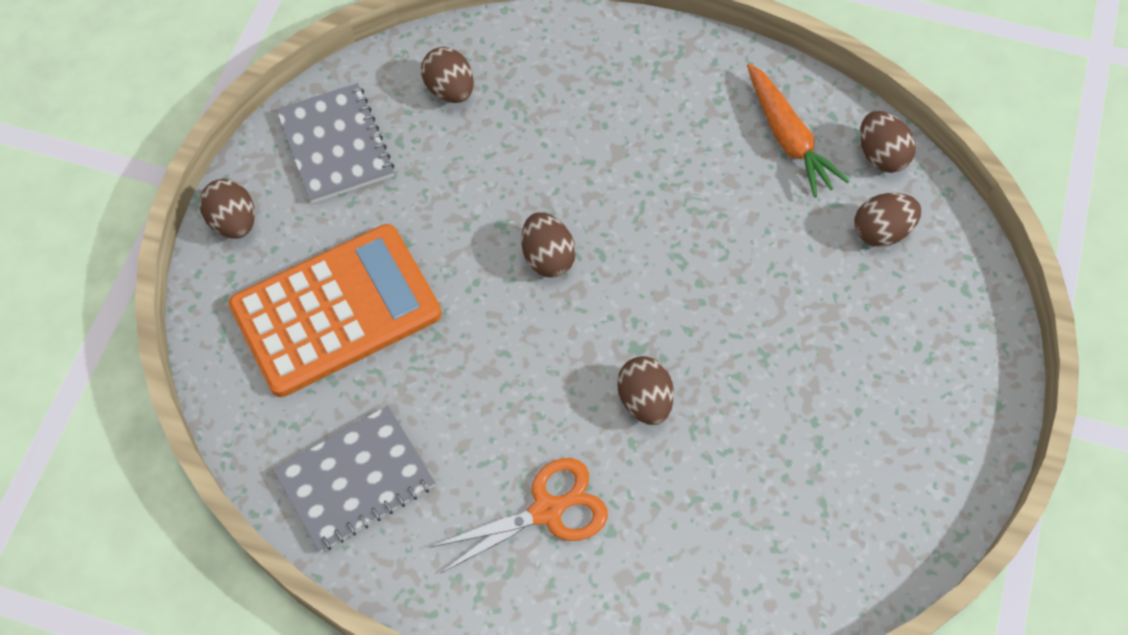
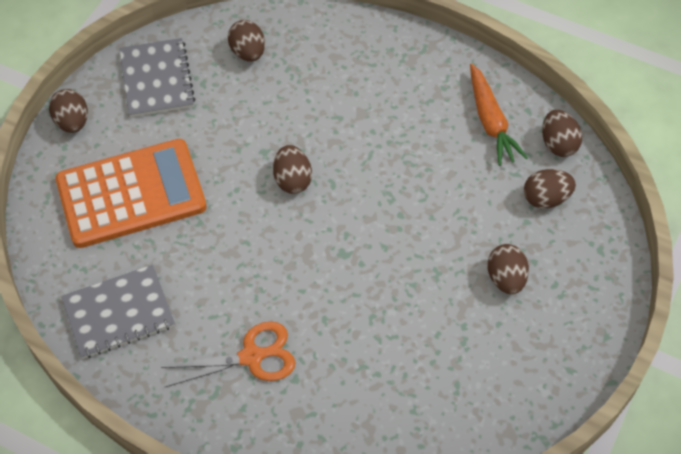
camera: 10 degrees right, 5 degrees down
(644, 400) = (340, 291): brown egg -> brown egg (506, 278)

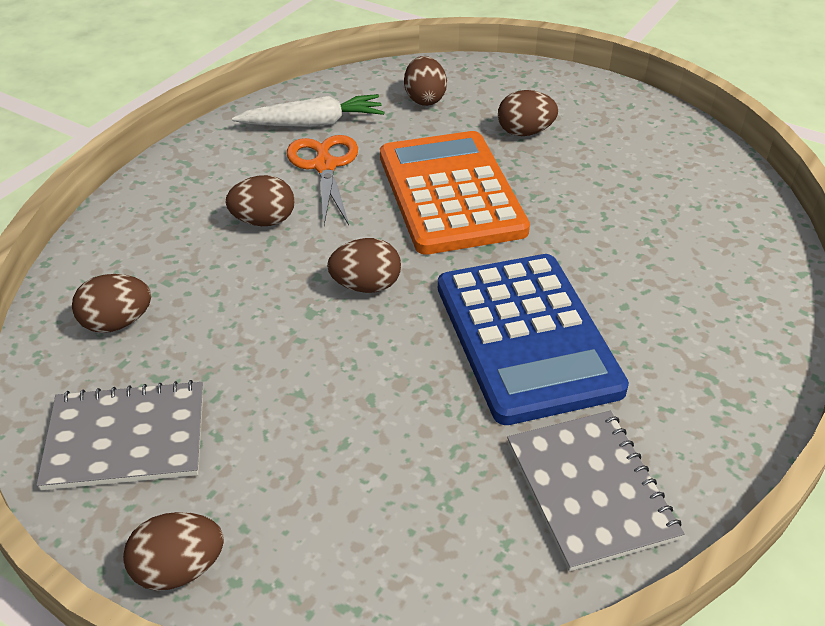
camera: 85 degrees left, 15 degrees down
(131, 194) = (360, 474): orange calculator -> orange calculator (450, 193)
(247, 279) = (526, 337): none -> blue calculator
(251, 357) = (647, 337): orange scissors -> orange scissors (325, 166)
(491, 122) = (313, 123): orange carrot -> white carrot
(558, 144) = (355, 85): brown egg -> brown egg (264, 221)

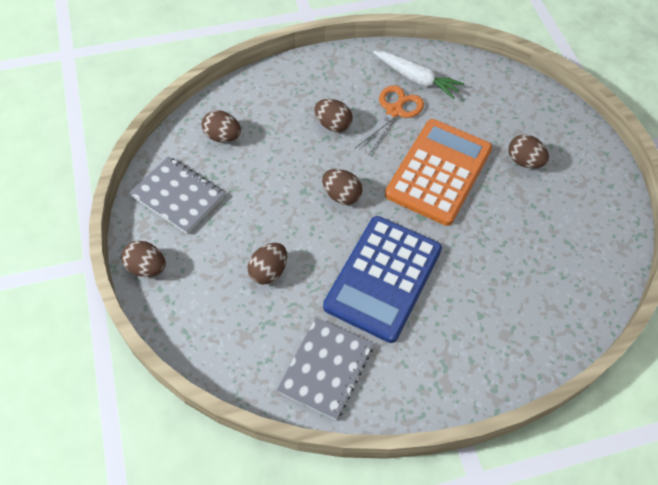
camera: 40 degrees right, 15 degrees up
(424, 99) = (493, 101): brown egg -> brown egg (268, 271)

